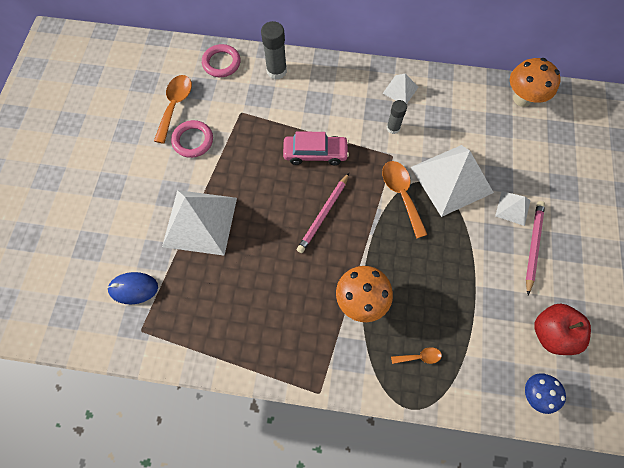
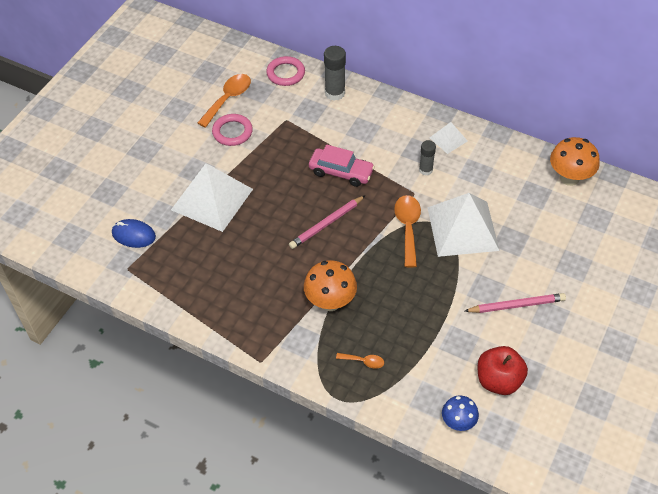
camera: 20 degrees right, 15 degrees down
(513, 208) = (512, 268): white pyramid -> none
(533, 245) = (516, 305): pink pencil -> pink pencil turned 45 degrees clockwise

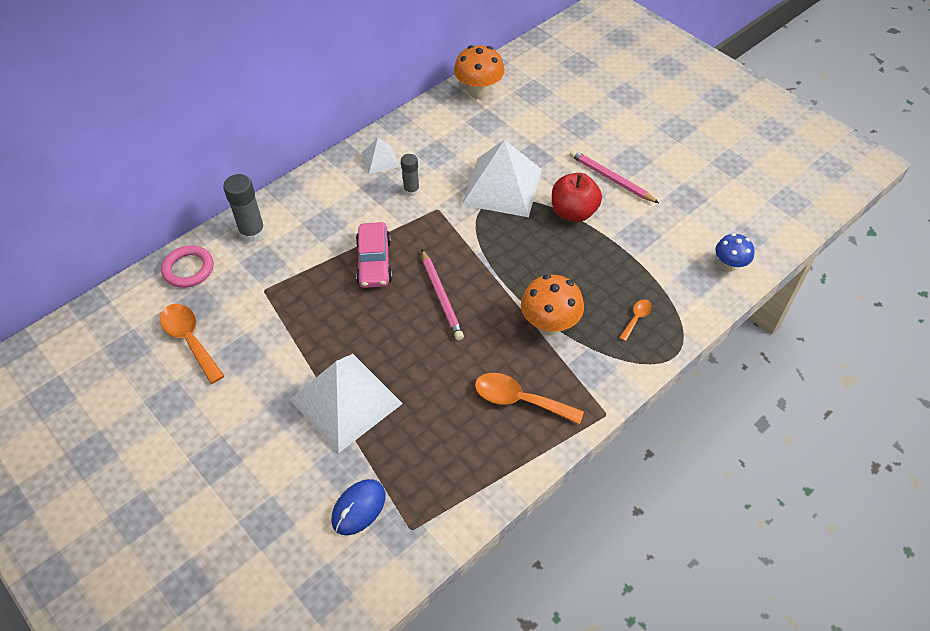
camera: 70 degrees left, 0 degrees up
(232, 132) = (249, 350): pink ring -> none
(341, 172) = (374, 262): pink car -> pink car turned 135 degrees clockwise
(408, 227) = (480, 229): orange spoon -> orange spoon (519, 400)
(498, 380) = (691, 220): red apple -> red apple (573, 212)
(516, 305) = (611, 178): pink pencil -> pink pencil turned 60 degrees counterclockwise

